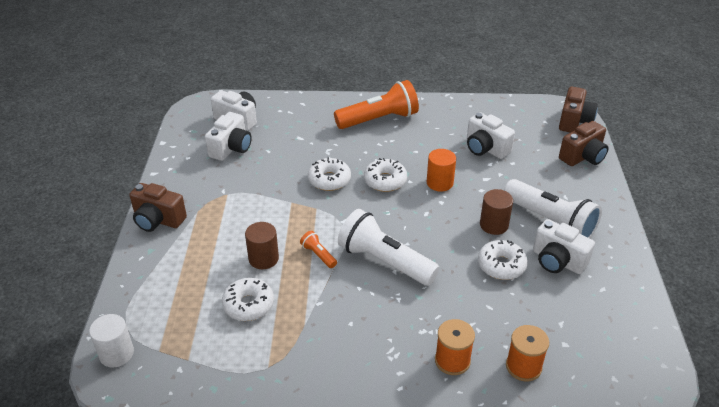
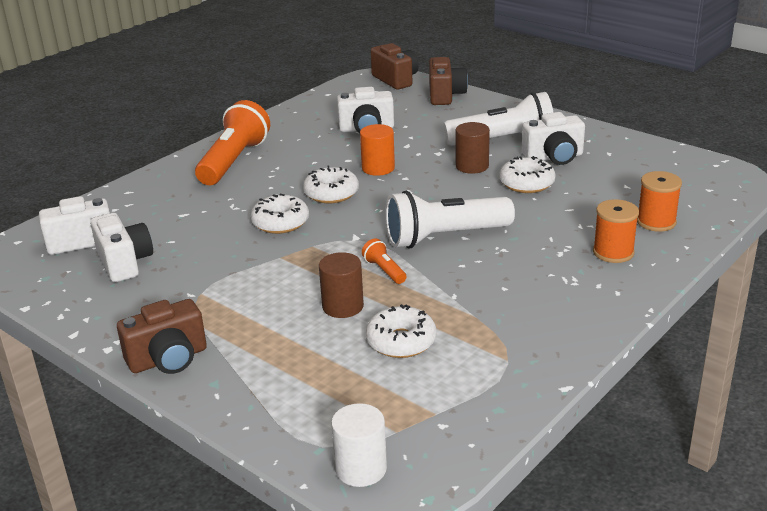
camera: 50 degrees left, 10 degrees down
(318, 255) = (384, 270): orange flashlight -> orange flashlight turned 60 degrees clockwise

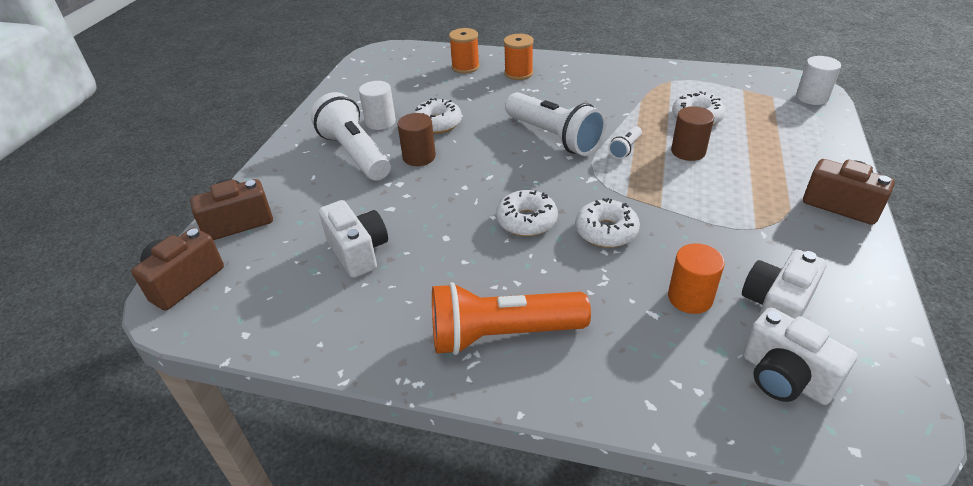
camera: 115 degrees left, 10 degrees up
(378, 168) = (454, 209): orange cylinder -> orange cylinder (690, 298)
(384, 270) = (625, 149): orange flashlight -> white flashlight
(554, 157) = (380, 122): white camera -> white cylinder

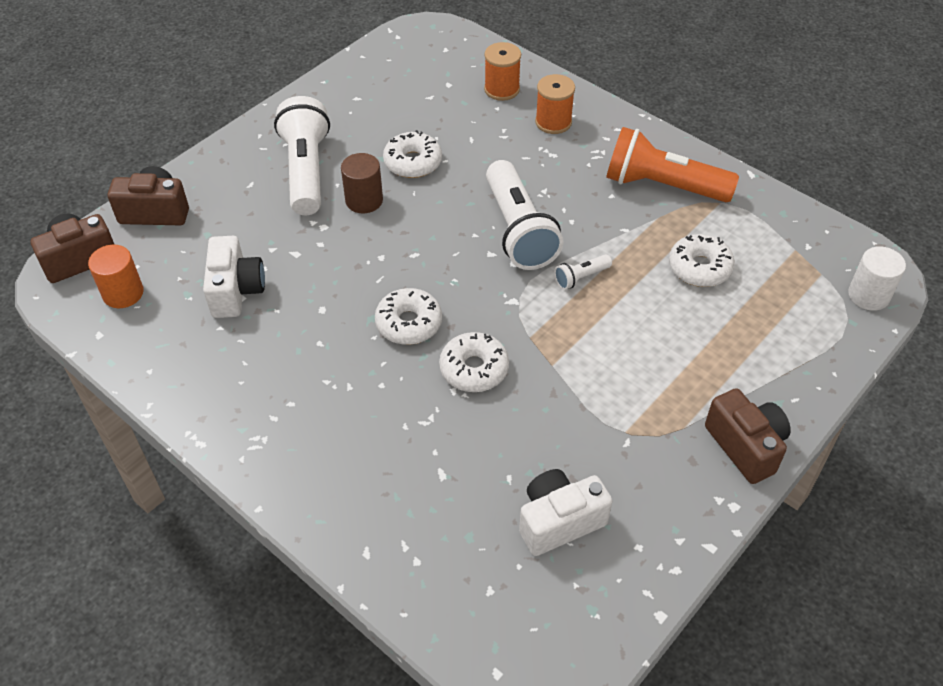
camera: 25 degrees right, 10 degrees up
(380, 122) = (357, 137): white cylinder -> none
(502, 334) = (297, 431): orange flashlight -> orange flashlight (662, 186)
(688, 151) = (645, 309): brown cylinder -> none
(690, 298) = (489, 474): orange cylinder -> orange cylinder (123, 293)
(784, 377) = (501, 586): white camera -> none

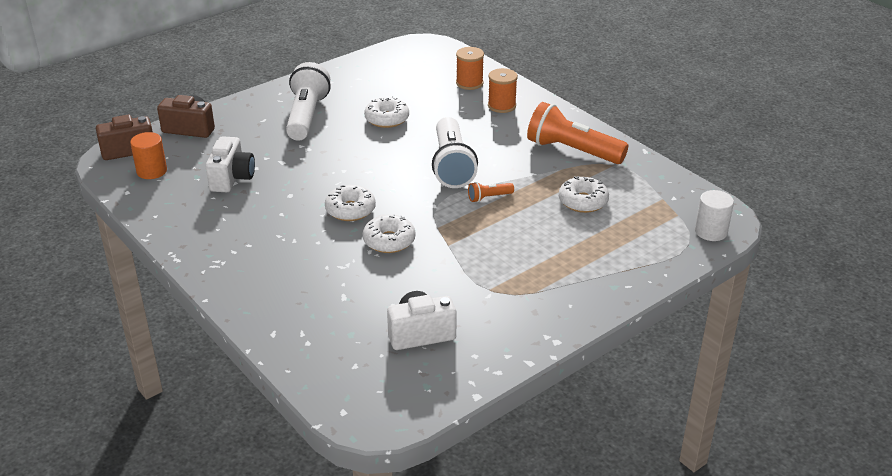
camera: 10 degrees right, 15 degrees down
(364, 200) = (343, 137): brown cylinder -> none
(581, 277) = (489, 197): white flashlight -> orange flashlight
(745, 446) = (579, 308): brown camera -> none

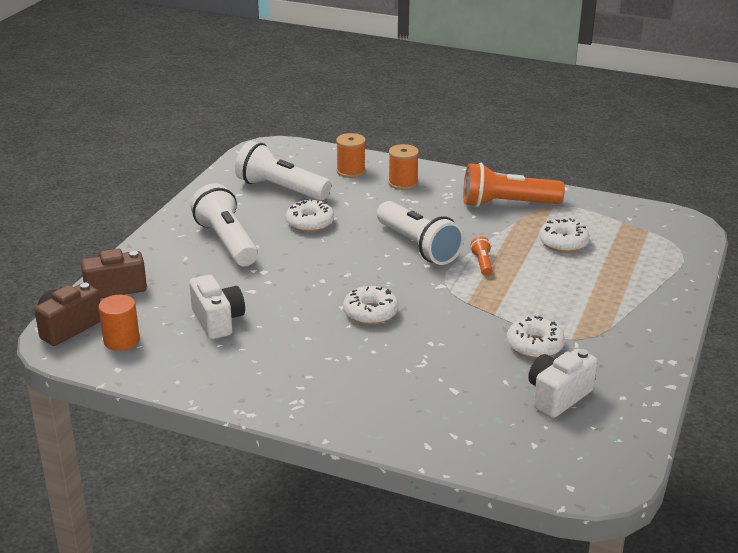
camera: 30 degrees left, 5 degrees down
(389, 241) = (438, 328): white donut -> white donut (534, 345)
(395, 83) = (281, 189): none -> white flashlight
(489, 197) = (482, 263): orange flashlight -> orange flashlight turned 135 degrees clockwise
(711, 232) = (686, 236): white cylinder -> none

